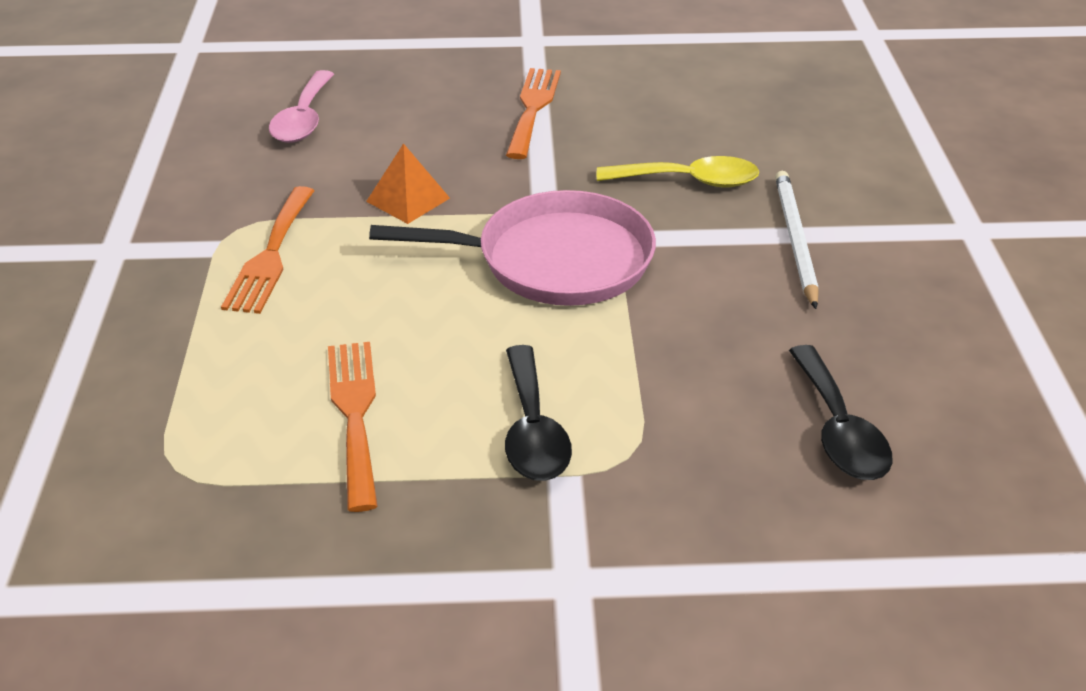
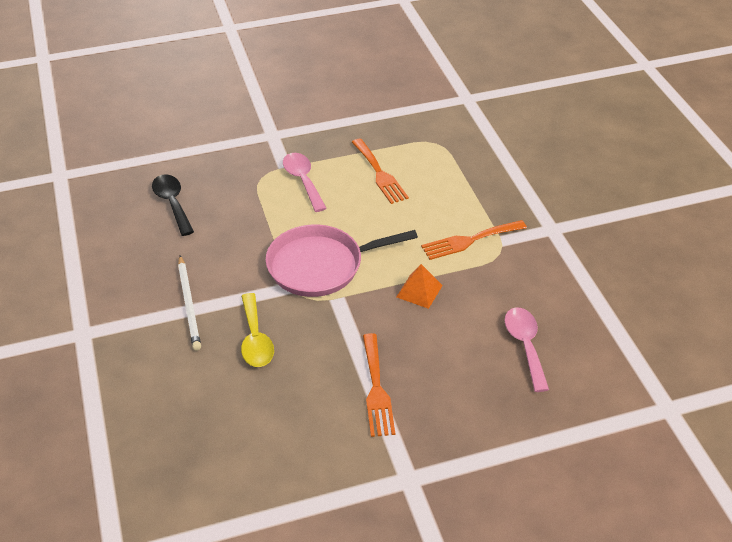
camera: 165 degrees right, 5 degrees up
(271, 255) = (469, 240): orange fork -> orange fork turned 105 degrees counterclockwise
(533, 430) = (303, 180): black spoon -> pink spoon
(689, 181) = (255, 339): yellow spoon -> yellow spoon turned 90 degrees counterclockwise

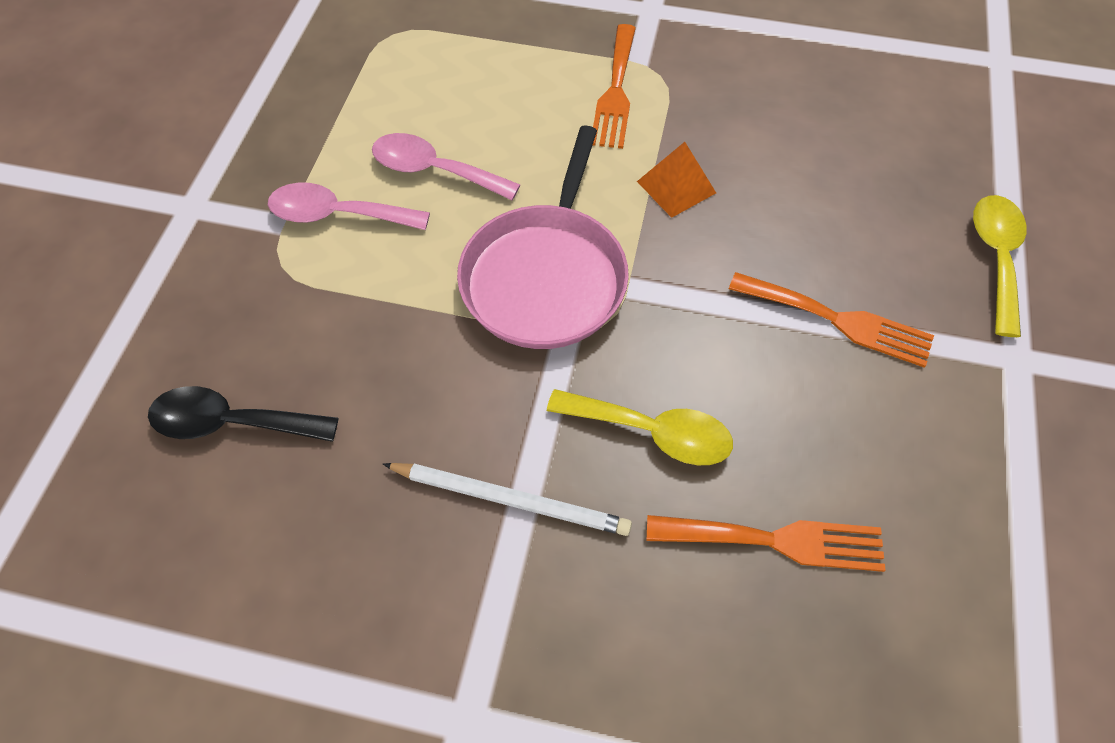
camera: 60 degrees left, 15 degrees up
(380, 174) = (403, 120): orange fork -> orange fork (776, 540)
(479, 449) = (995, 258): none -> yellow spoon
(525, 345) = (839, 130): pink spoon -> pink spoon (434, 170)

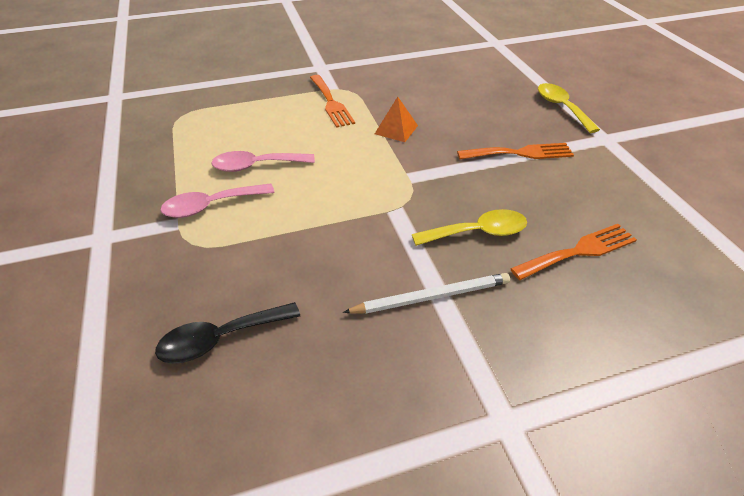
camera: 30 degrees left, 15 degrees down
(546, 276) = (361, 189): pink pan -> none

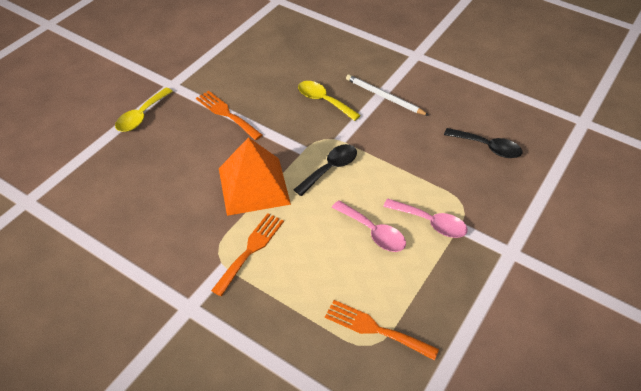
camera: 130 degrees left, 5 degrees up
(361, 181) = (330, 168): none -> black spoon
(396, 129) = (254, 186): orange pyramid -> orange pyramid, size x2.09
(578, 251) = (300, 65): orange fork -> orange fork (375, 329)

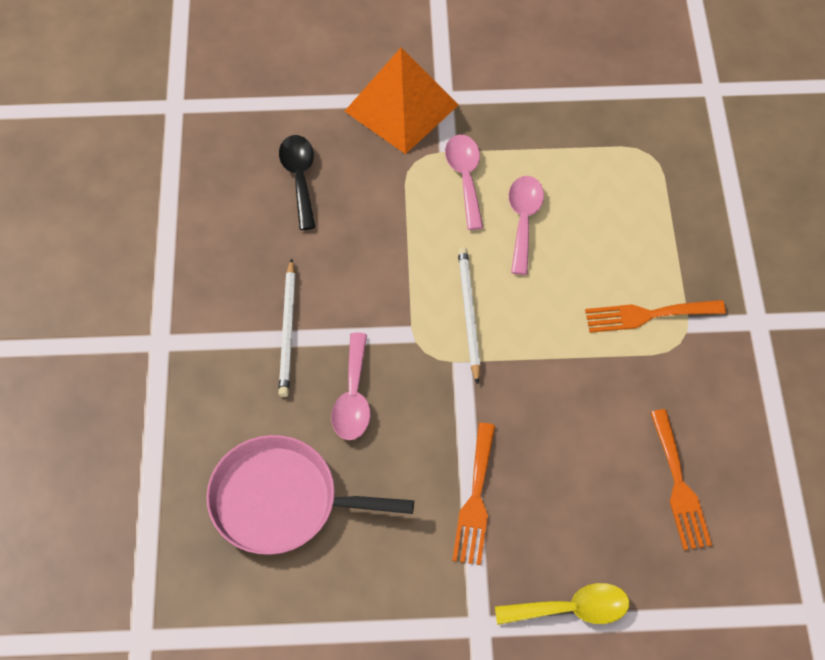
camera: 125 degrees left, 10 degrees up
(254, 186) = (564, 375): orange pyramid -> orange pyramid (401, 107)
(294, 56) = (281, 501): none -> pink pan
(323, 101) = (353, 397): yellow spoon -> pink spoon
(330, 168) = (468, 313): black spoon -> white pencil
(375, 329) = (631, 159): orange fork -> orange fork (679, 485)

